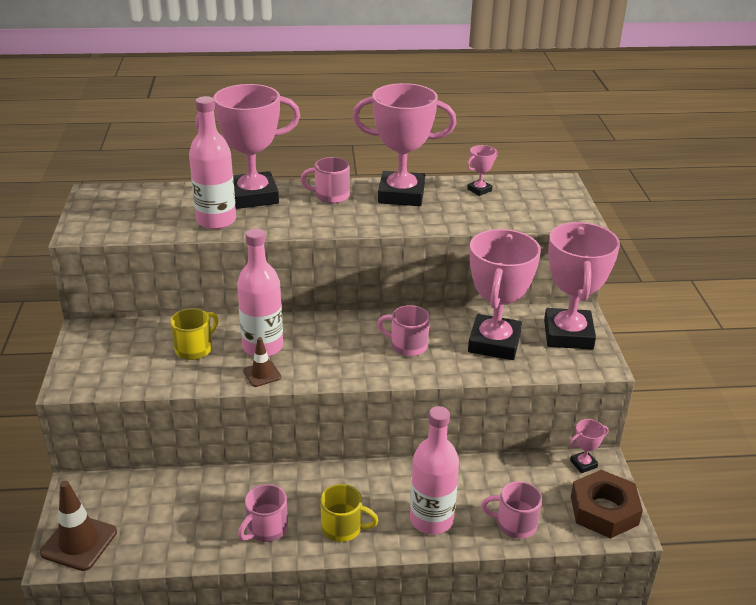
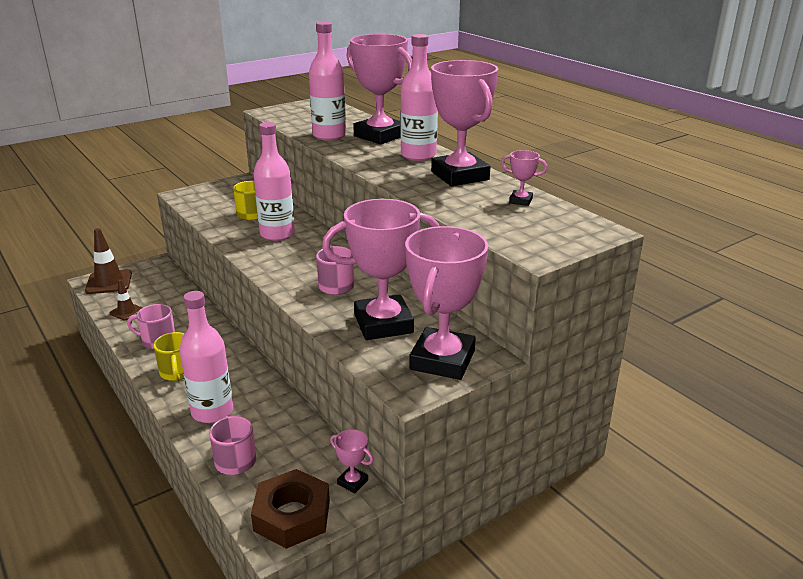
camera: 60 degrees right, 5 degrees down
(262, 374) = (243, 244): brown traffic cone -> brown traffic cone (126, 311)
(330, 196) = (418, 155): pink mug -> pink bottle
(568, 334) = (442, 360): pink trophy -> pink trophy turned 45 degrees counterclockwise

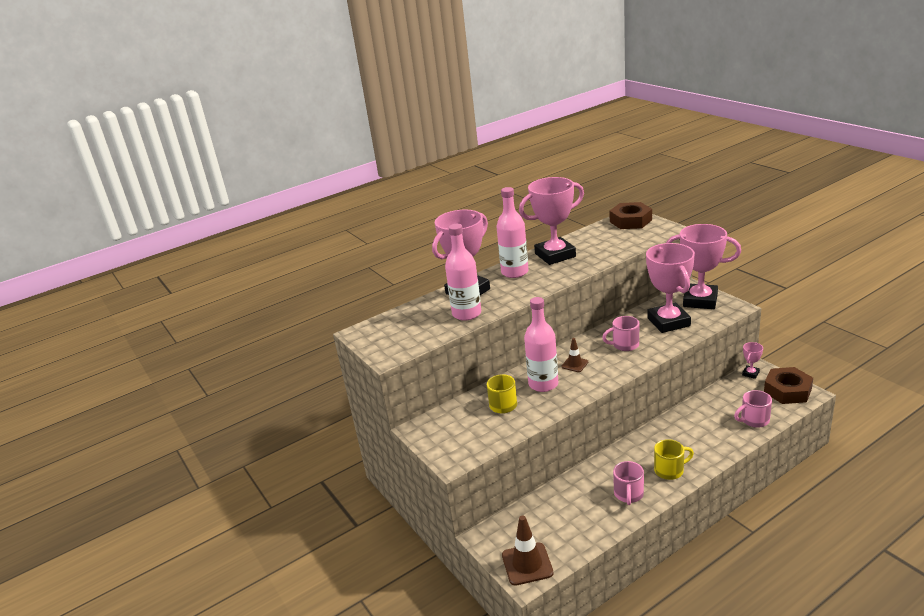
camera: 85 degrees left, 0 degrees up
(126, 311) = (584, 530): brown traffic cone -> brown traffic cone (574, 364)
(212, 411) = (710, 441): pink bottle -> none
(520, 201) = (595, 235): pink trophy -> none
(575, 228) = (630, 221): none -> brown nut

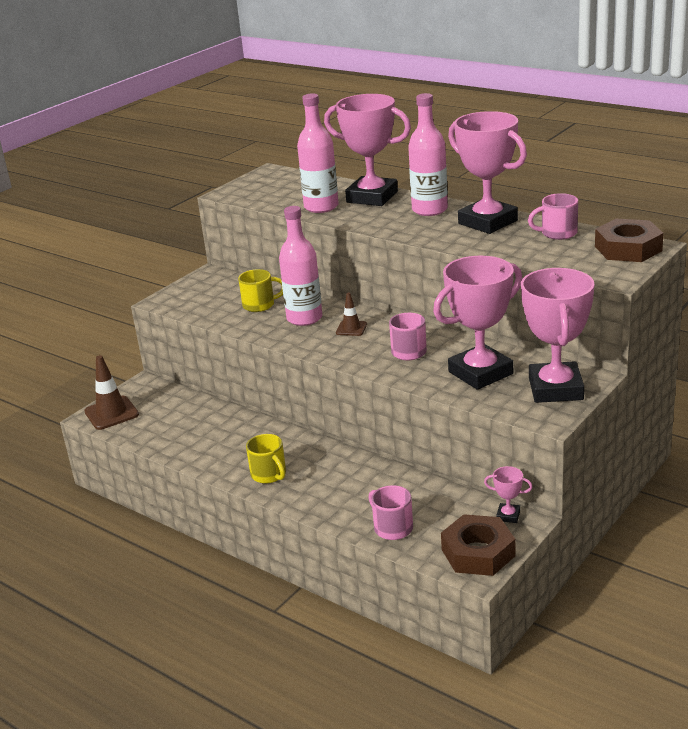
camera: 70 degrees right, 0 degrees up
(628, 494) = (221, 453): pink mug -> pink mug (557, 233)

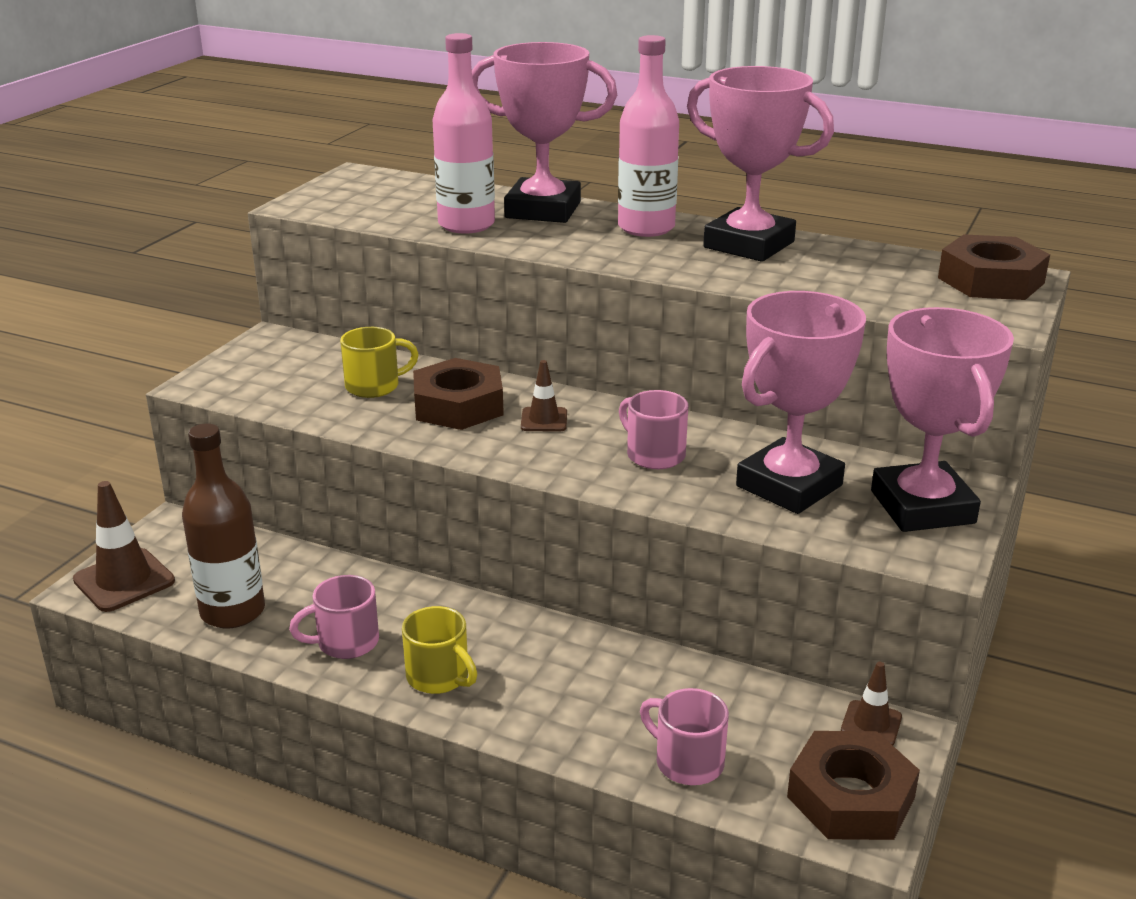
camera: 15 degrees left, 0 degrees up
(166, 433) = (233, 612): none -> brown bottle
(304, 318) = (458, 406): pink bottle -> brown nut
(508, 516) = (871, 724): pink trophy -> brown traffic cone
(557, 233) = (868, 260): pink mug -> pink mug (346, 642)

